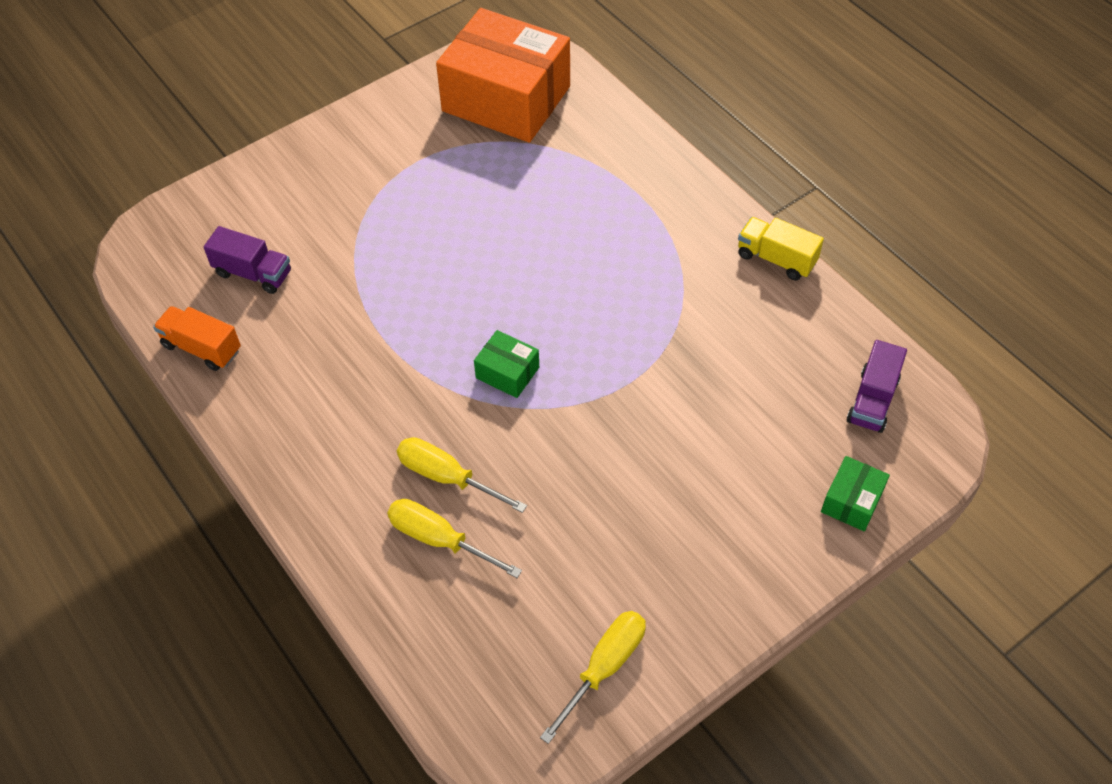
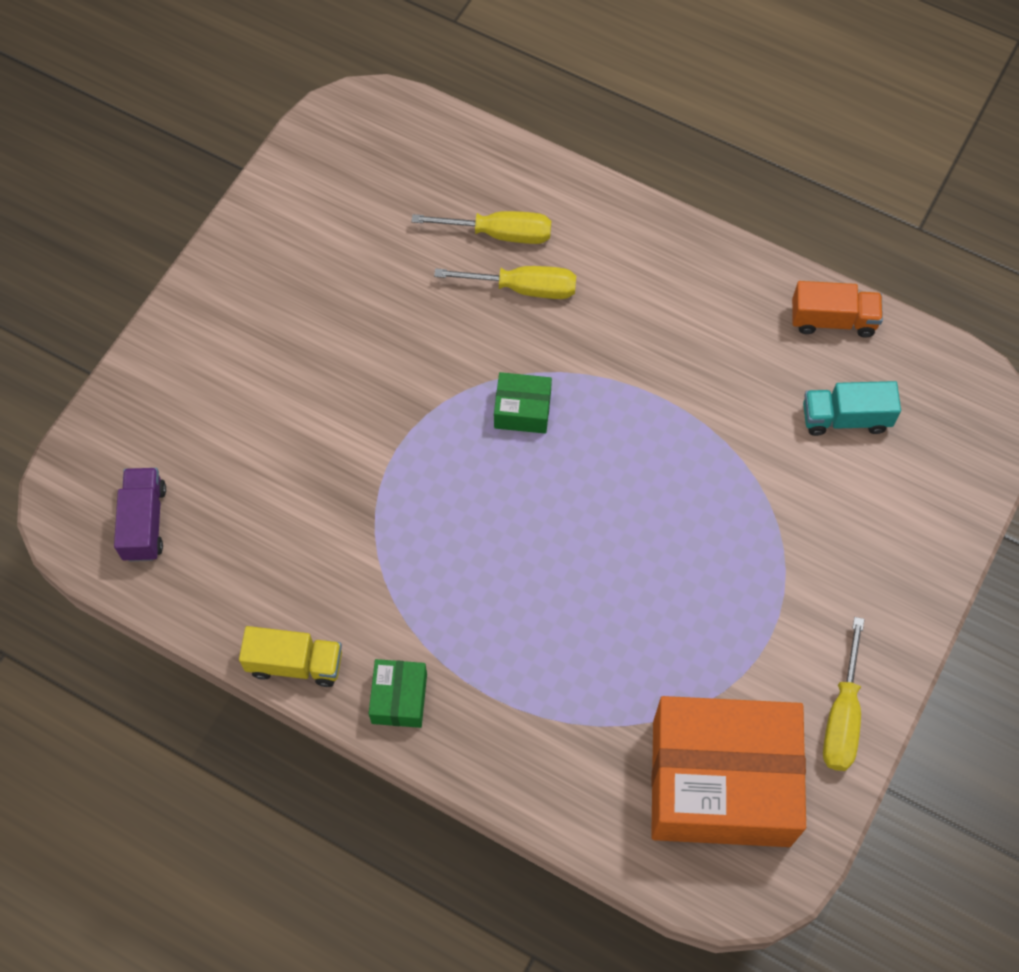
camera: 155 degrees right, 10 degrees up
(253, 273) = (845, 418): purple truck -> turquoise truck
(604, 668) = (312, 188): yellow screwdriver -> yellow screwdriver (842, 715)
(852, 501) = (141, 407): green box -> green box (399, 698)

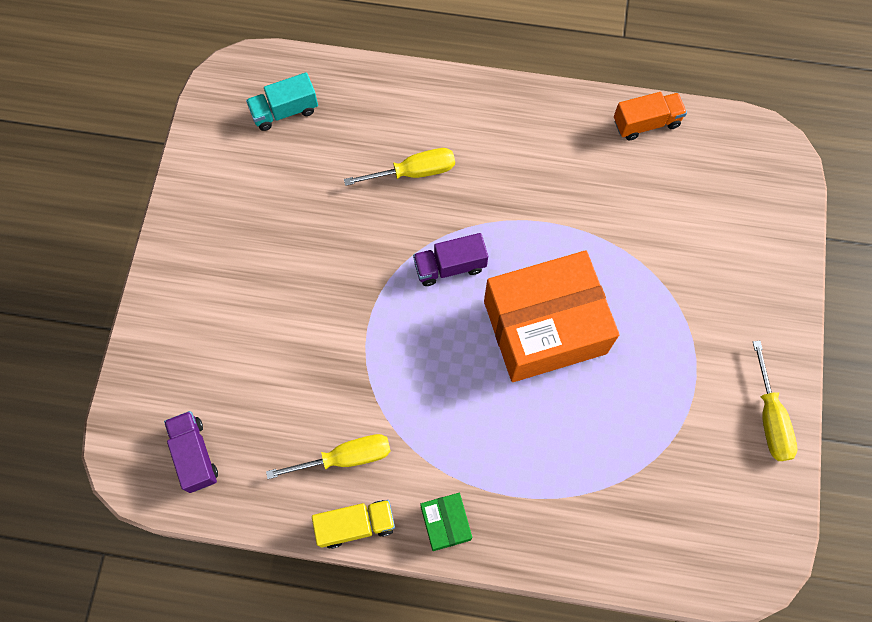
camera: 20 degrees left, 5 degrees up
(499, 234) = (379, 136): yellow screwdriver -> yellow screwdriver (345, 458)
(522, 410) = (450, 266): green box -> purple truck
(721, 782) = (705, 500): orange box -> orange box (545, 327)
(845, 418) = (684, 193): turquoise truck -> turquoise truck (285, 111)

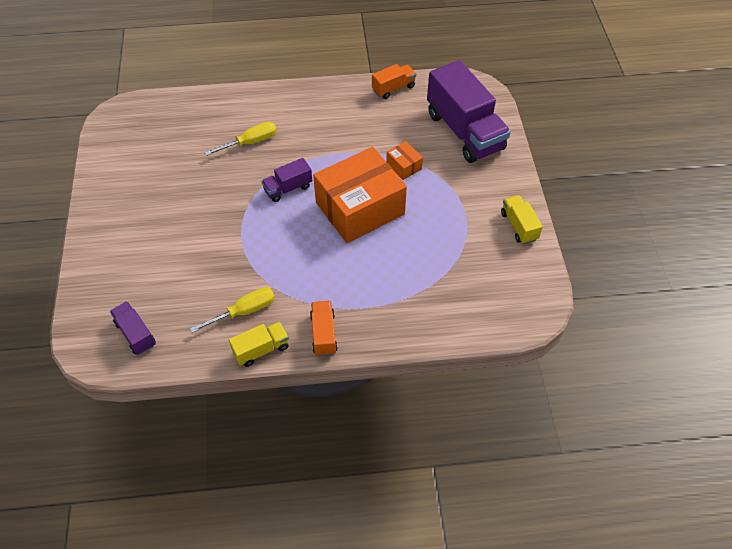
camera: 15 degrees left, 15 degrees down
(285, 111) = (155, 126): turquoise truck -> none
(445, 523) = (323, 334): green box -> orange truck
(626, 269) = (404, 166): none -> orange box
(733, 228) = (464, 131): none -> purple truck
(769, 417) = (519, 226): yellow screwdriver -> yellow truck

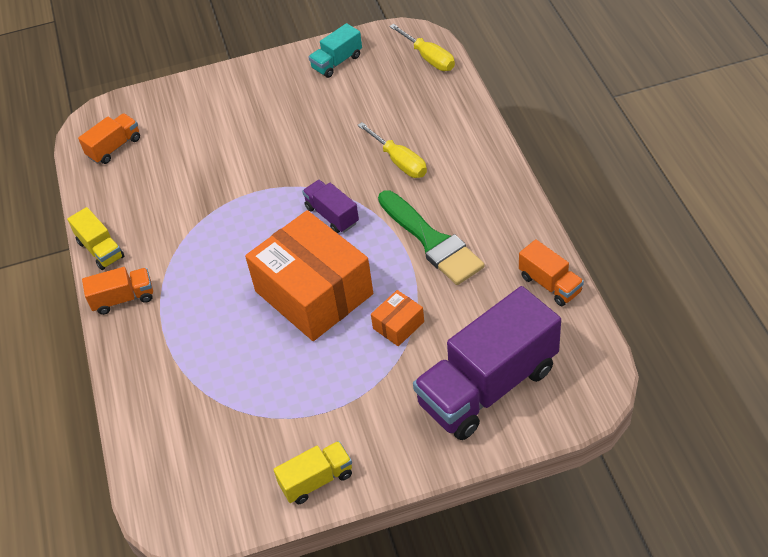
camera: 85 degrees right, 5 degrees down
(117, 163) = (337, 62): none -> turquoise truck
(135, 334) = (114, 147): purple truck -> orange truck
(244, 311) = (148, 222): yellow screwdriver -> yellow screwdriver (428, 58)
(335, 137) = (431, 241): none -> green brush

